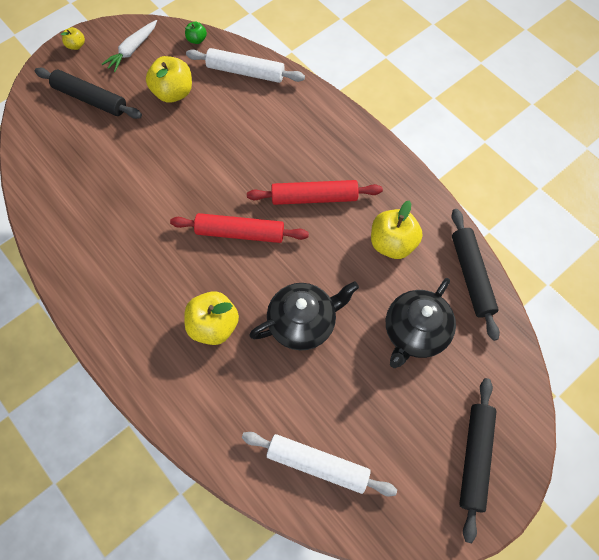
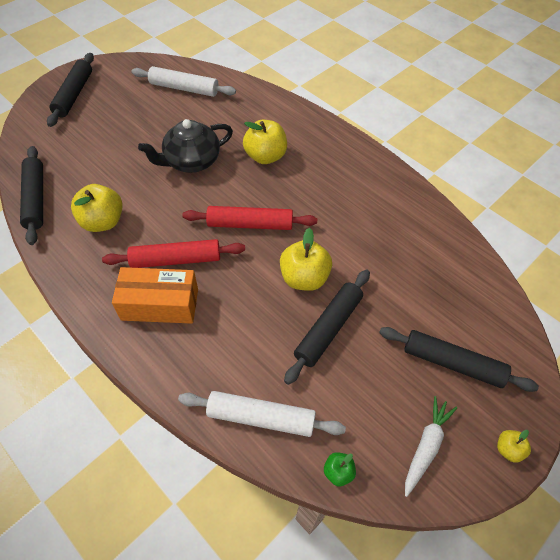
camera: 175 degrees right, 10 degrees down
(173, 92) = (351, 378): yellow apple -> yellow apple (304, 278)
(182, 129) = (328, 328): none -> black rolling pin
(326, 156) = (160, 304): none -> orange box
(415, 332) = (98, 158): black teapot -> none

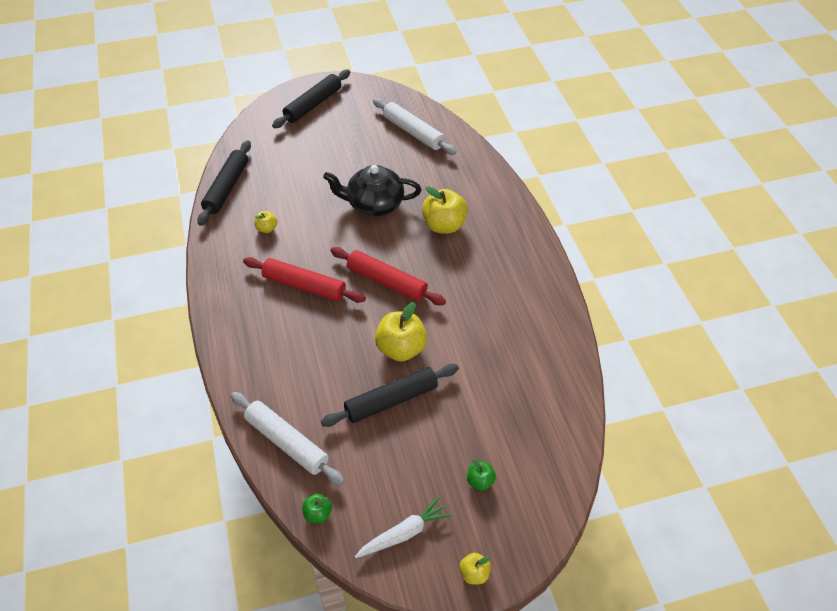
camera: 30 degrees right, 5 degrees down
(103, 222) = (267, 229): yellow apple -> yellow apple, size x0.50
(160, 304) = (268, 317): orange box -> none
(452, 363) = (480, 481): black rolling pin -> green apple

